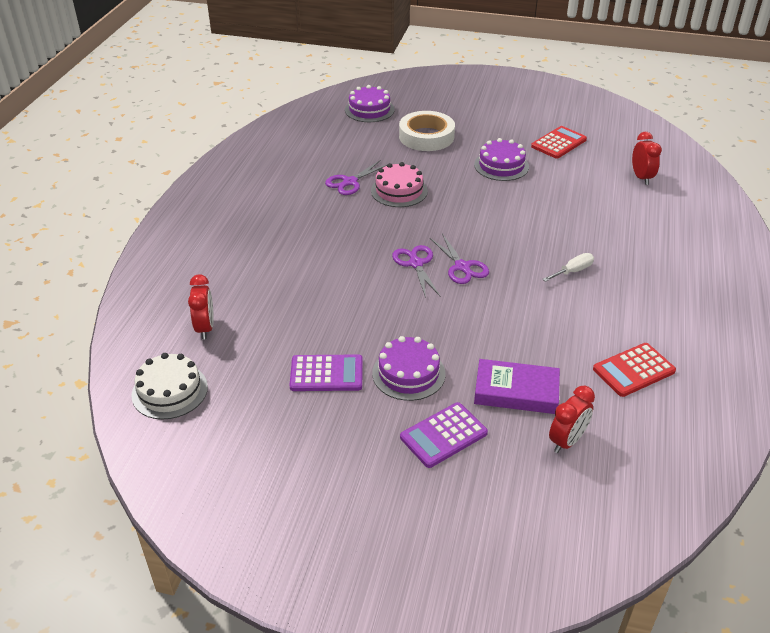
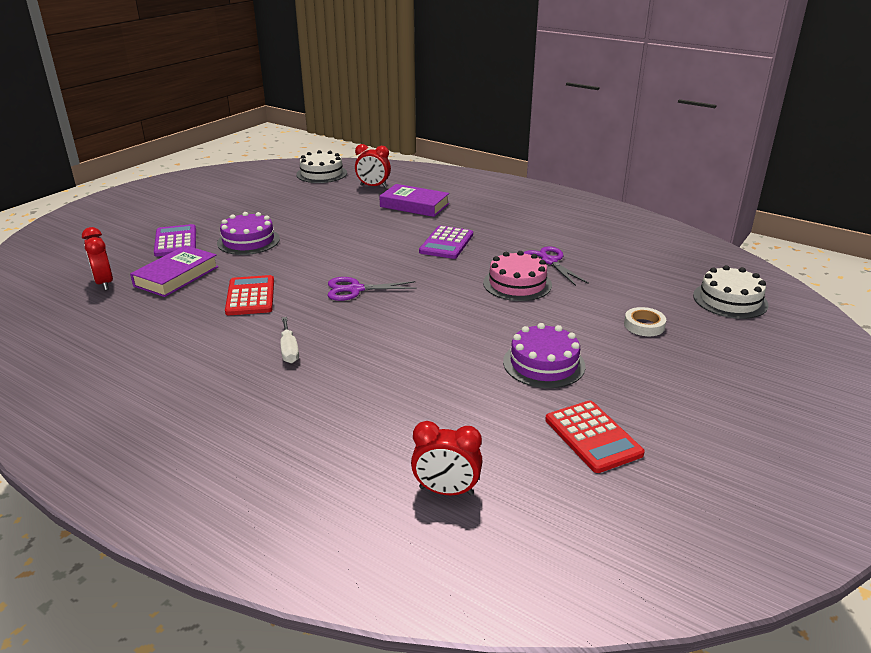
camera: 110 degrees right, 10 degrees down
(255, 281) = (414, 205): none -> purple book
(326, 374) = (283, 215): purple calculator -> purple calculator (446, 243)
(369, 110) = (730, 300): purple cake -> white cake
(416, 264) = (380, 269): purple scissors -> none
(426, 136) = (644, 325): white tape -> white tape, size x0.50
(634, 370) = (122, 338): red calculator -> red calculator (250, 296)

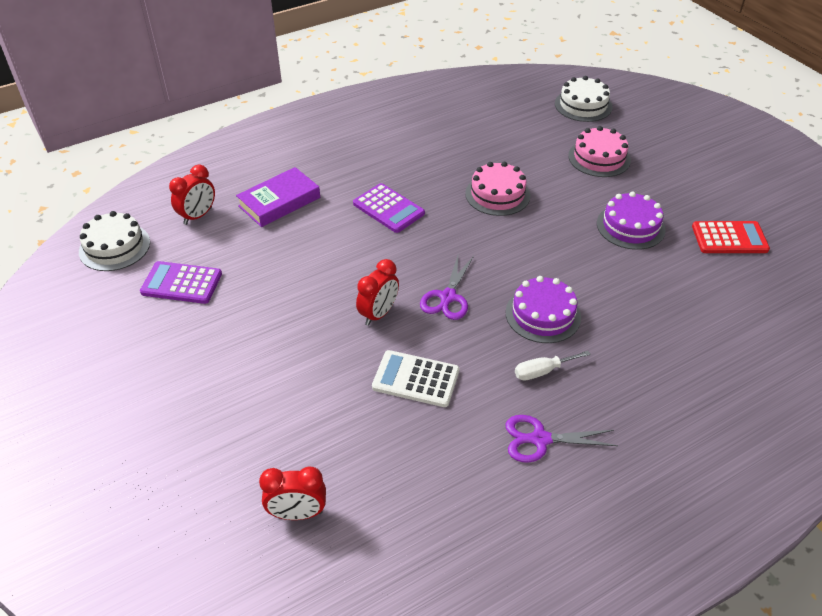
camera: 65 degrees left, 15 degrees up
(175, 241) = (220, 425): purple calculator -> purple calculator (181, 283)
(176, 276) = (324, 437): purple book -> none
(248, 241) = (271, 355): purple cake -> purple cake (543, 314)
(250, 296) = (416, 379): red calculator -> white calculator
(289, 350) = (542, 371): white screwdriver -> white screwdriver turned 150 degrees clockwise
(446, 491) = (771, 329): red clock -> red clock (378, 314)
(549, 261) = (468, 162): purple scissors -> purple scissors (540, 439)
(644, 325) = (599, 158): white tape -> pink cake

